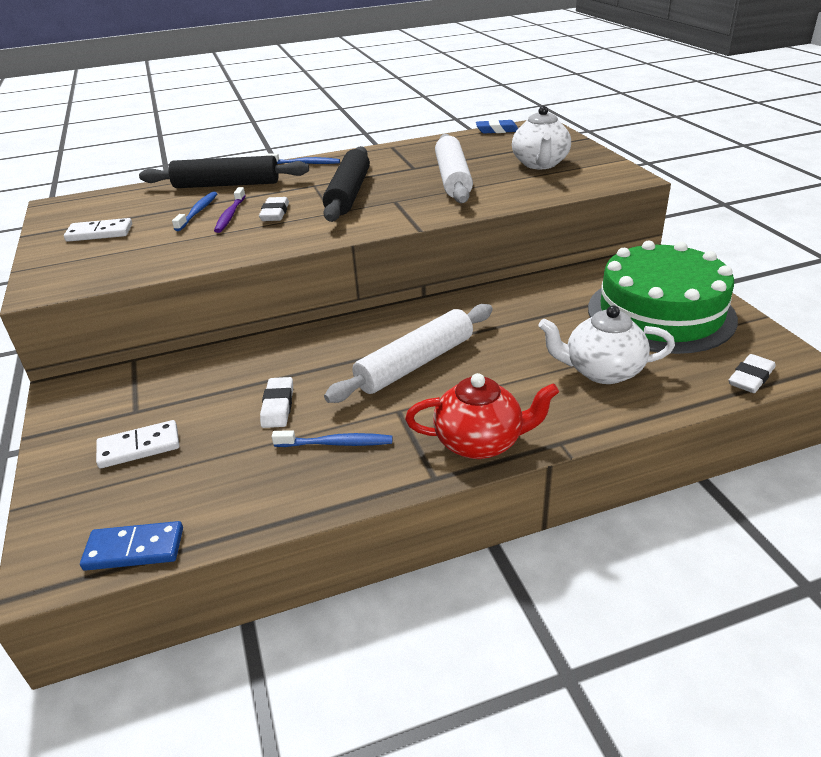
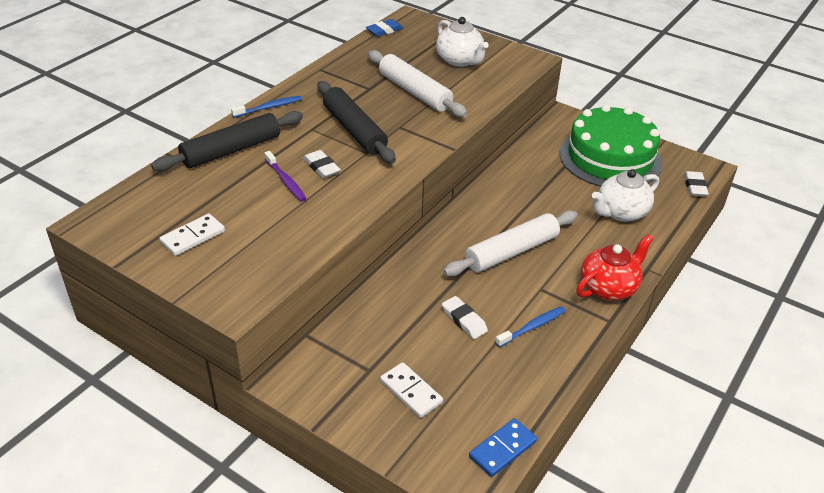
camera: 40 degrees left, 5 degrees up
(139, 447) = (411, 392): white domino -> white domino turned 75 degrees counterclockwise
(198, 212) = (250, 186): blue toothbrush -> none
(415, 363) = (511, 252): white rolling pin -> white rolling pin turned 45 degrees clockwise

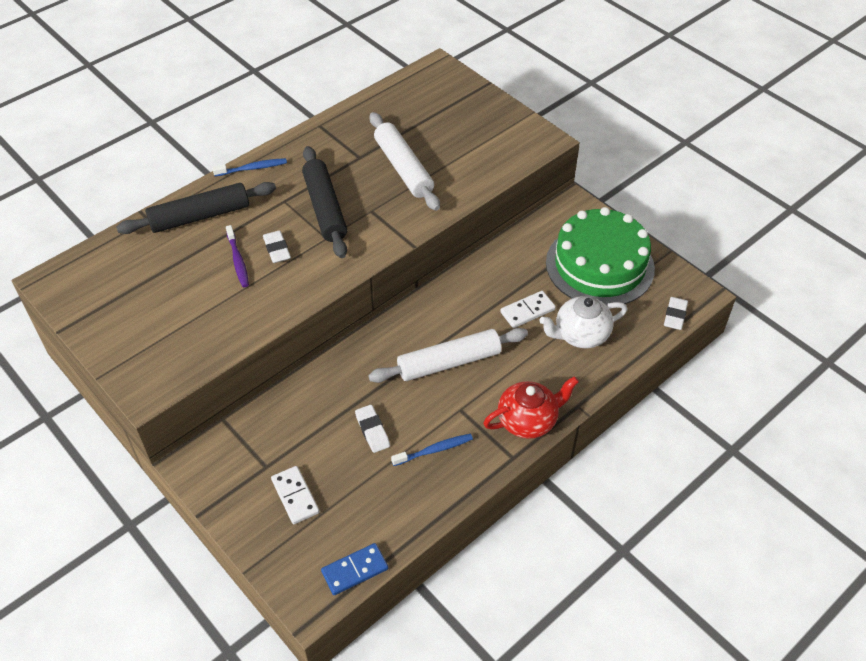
camera: 15 degrees right, 10 degrees up
(193, 237) = (133, 311): white domino -> white domino (527, 311)
(384, 31) = (404, 82): blue eraser -> none
(460, 60) = (467, 132): white teapot -> none

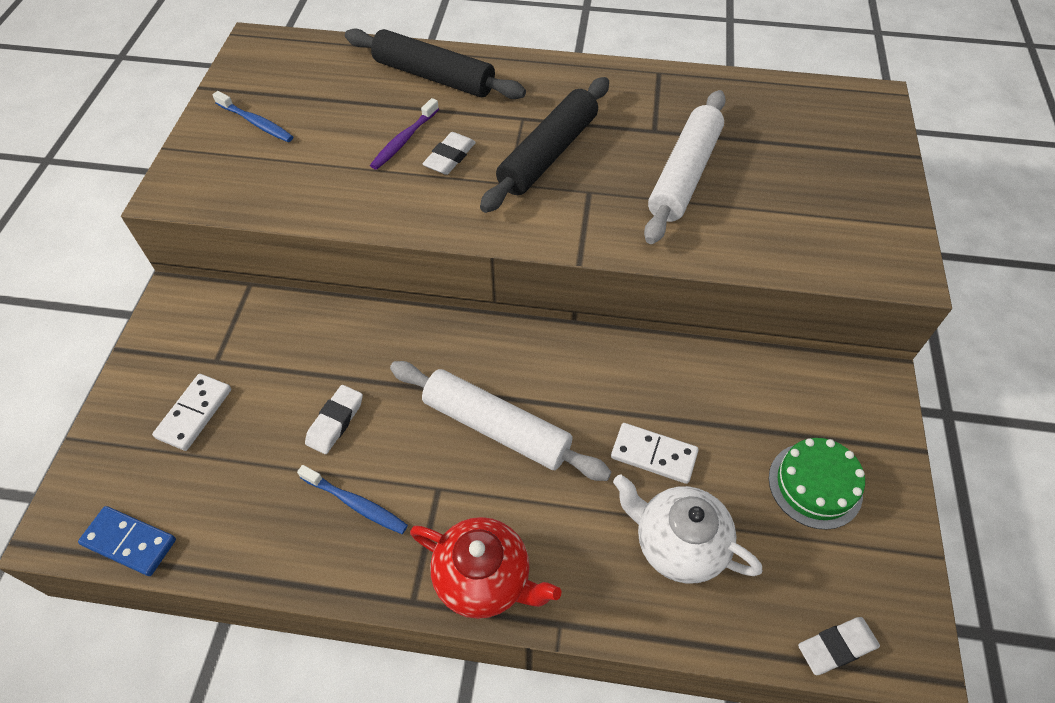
camera: 50 degrees right, 5 degrees up
(252, 168) = (539, 68): blue toothbrush -> blue toothbrush (256, 123)
(599, 265) = (815, 485): green cake -> green cake, size x0.51

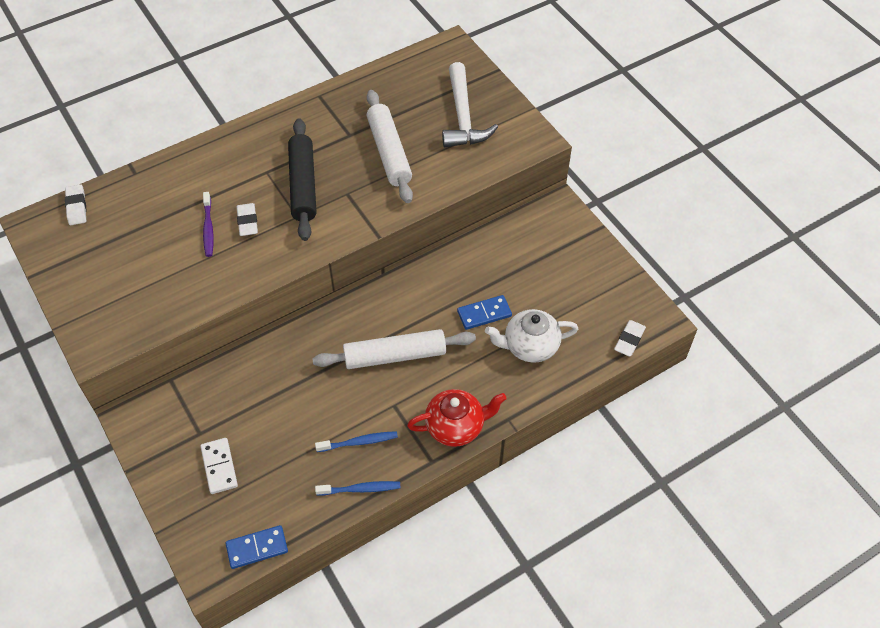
camera: 40 degrees left, 0 degrees up
(256, 123) = (99, 275): blue toothbrush -> blue toothbrush (360, 489)
(335, 422) = (305, 413): white eraser -> white eraser (76, 207)
(434, 76) = (183, 177): black rolling pin -> none
(653, 455) = (484, 314): white domino -> blue domino
(815, 485) = (568, 276): green cake -> none
(819, 185) = (463, 116): none -> white hammer

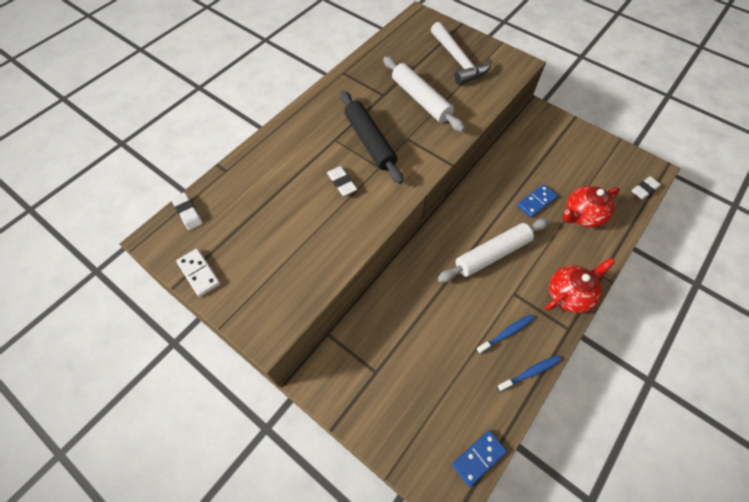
camera: 20 degrees left, 5 degrees up
(208, 228) = (312, 197): purple toothbrush -> none
(219, 467) = (408, 396): white domino -> white domino (199, 273)
(530, 346) = (582, 215): white teapot -> red teapot
(629, 340) = (644, 189): white eraser -> white eraser turned 45 degrees clockwise

